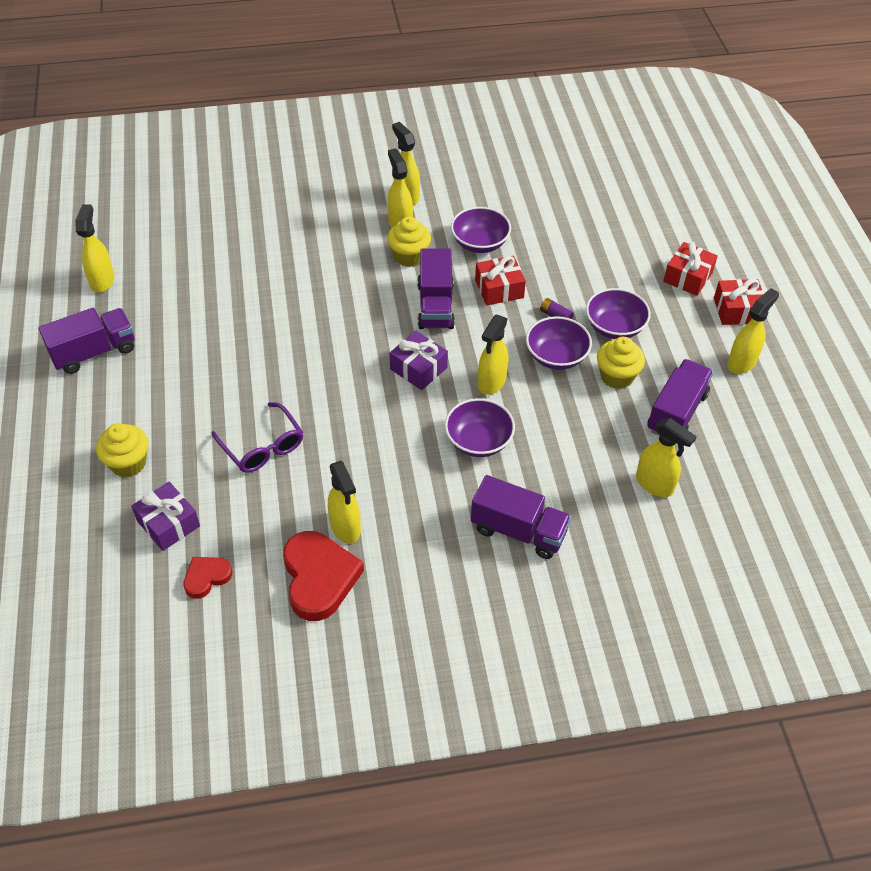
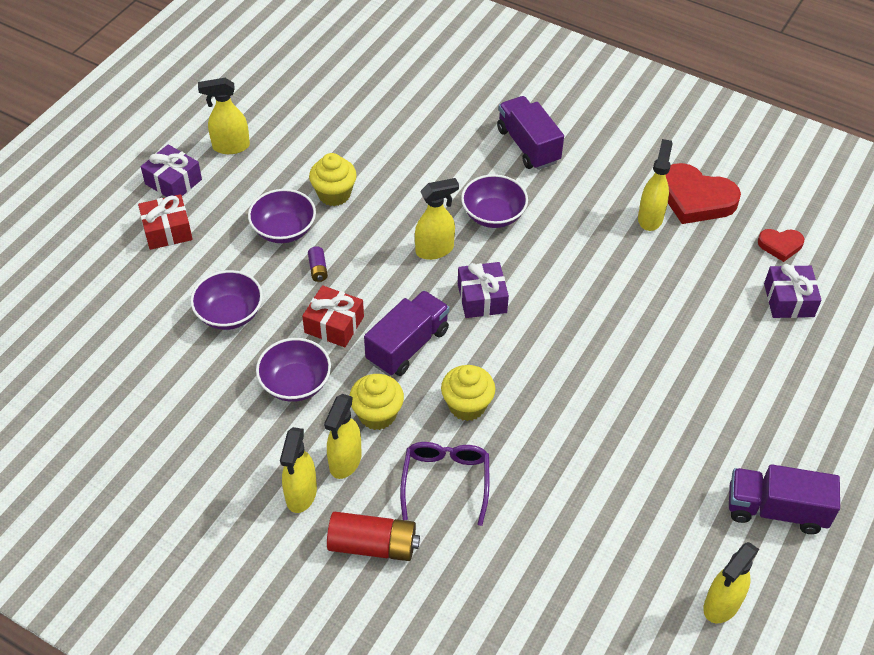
camera: 140 degrees left, 0 degrees up
(128, 463) = (797, 370): yellow cupcake -> yellow cupcake (467, 405)
(262, 446) = (670, 314): purple glasses -> purple glasses (445, 481)
(319, 578) = (696, 198): red heart -> red heart turned 90 degrees counterclockwise
(339, 197) = (373, 545): none -> red battery
(556, 356) = (360, 237): purple bowl -> purple bowl (229, 314)
(655, 484) = (403, 116): yellow spray bottle -> none
(676, 412) = (326, 146): purple truck -> none
(737, 310) = (173, 181): red gift -> purple gift

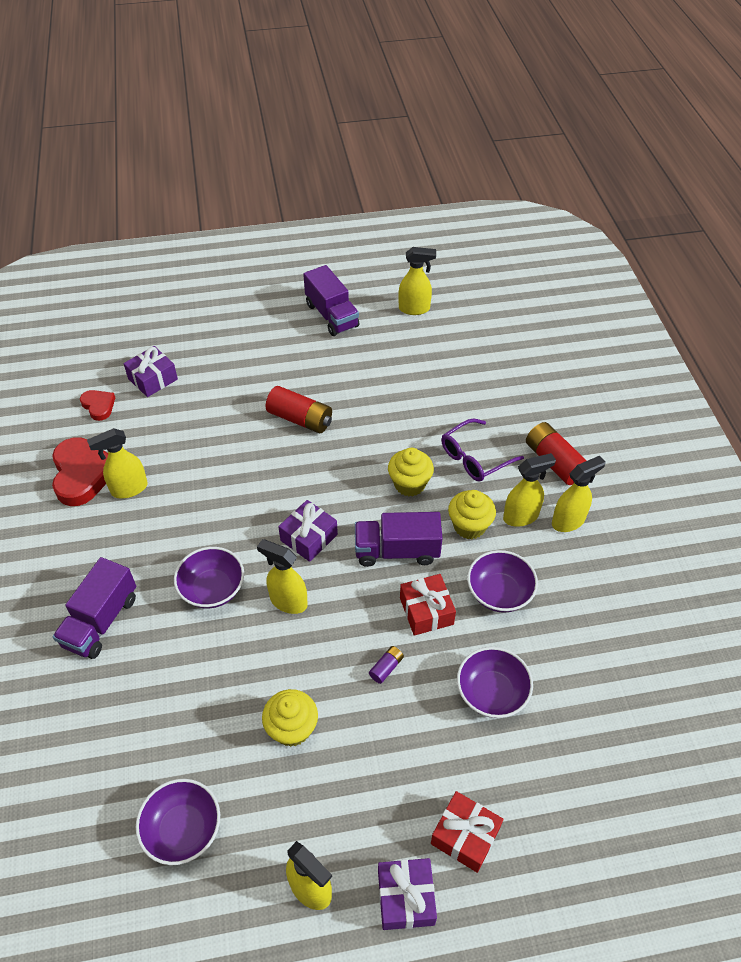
camera: 130 degrees left, 0 degrees up
(284, 230) = (370, 733): purple bowl -> purple bowl (183, 829)
(629, 378) = (300, 419): none -> red battery

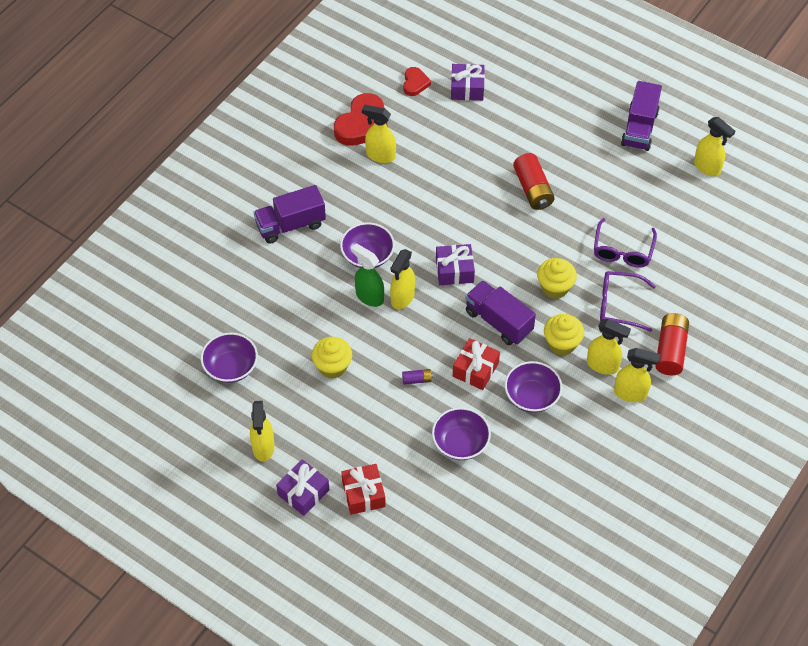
camera: 45 degrees right, 5 degrees up
(254, 626) = (369, 296): none -> green spray bottle
(288, 601) = (402, 298): yellow spray bottle -> yellow spray bottle turned 135 degrees counterclockwise
(427, 413) = (622, 251): none -> purple glasses

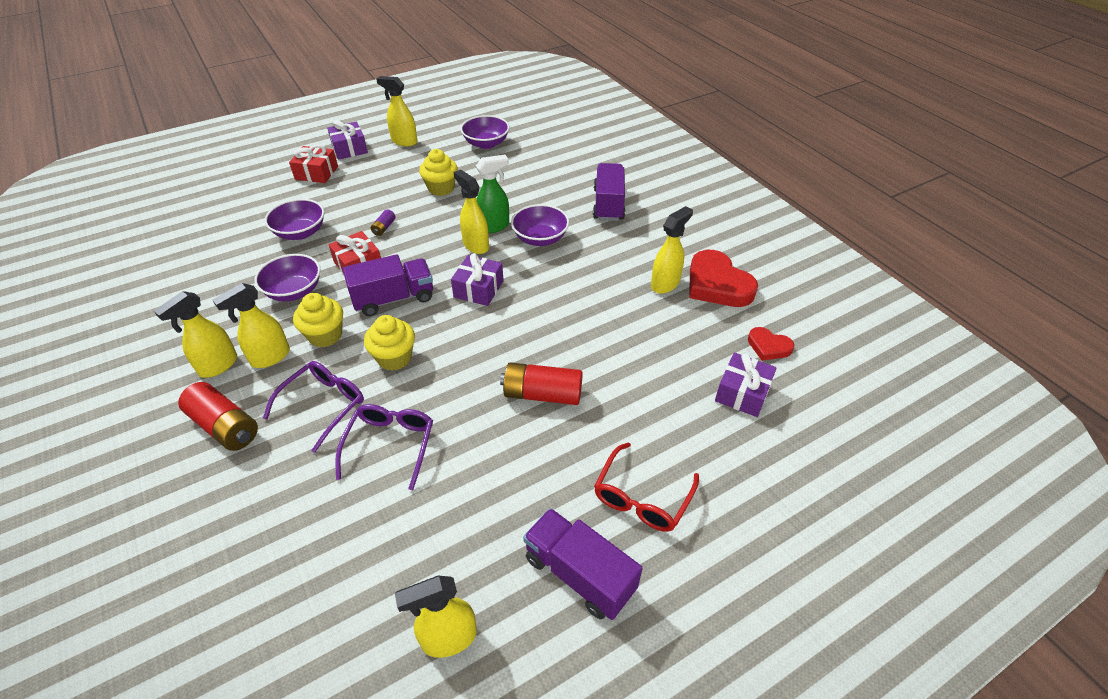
camera: 115 degrees right, 10 degrees down
(576, 116) = (642, 497): none -> red glasses
(622, 251) = (390, 445): purple glasses -> purple glasses turned 60 degrees clockwise

